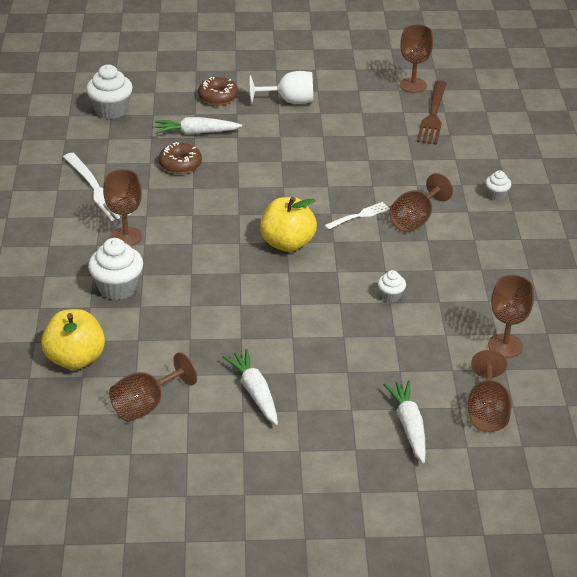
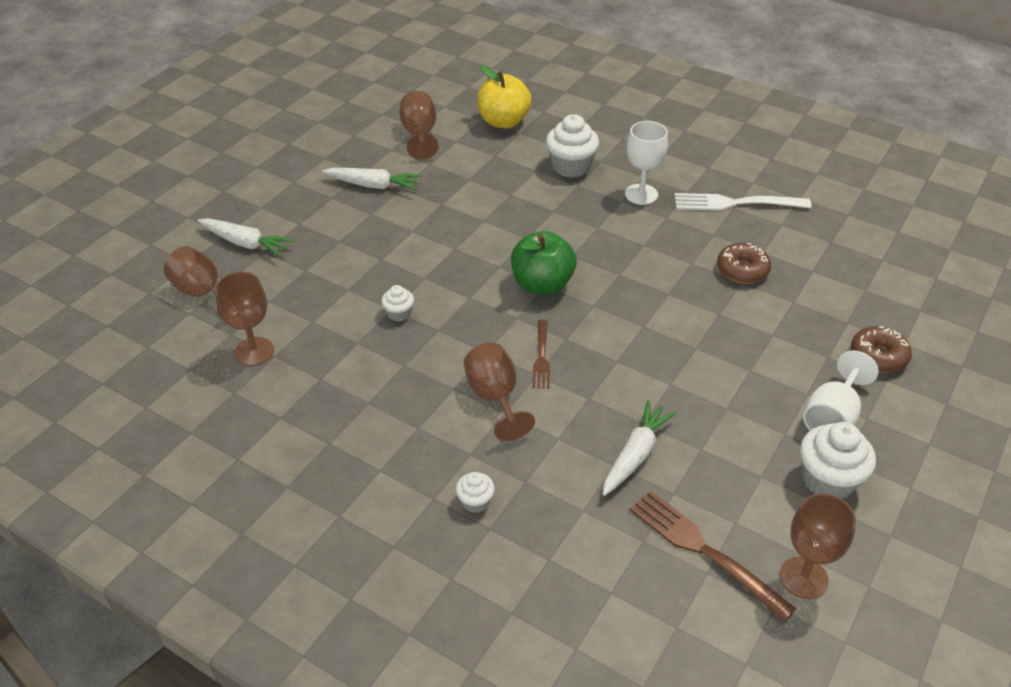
camera: 125 degrees right, 5 degrees up
(111, 110) = (893, 262): white cupcake -> white cupcake (828, 480)
(126, 237) = (641, 194): brown goblet -> white goblet
(196, 133) = (802, 306): white carrot -> white carrot (635, 455)
(287, 243) = (542, 284): yellow apple -> green apple
(359, 216) = (541, 357): white fork -> brown fork

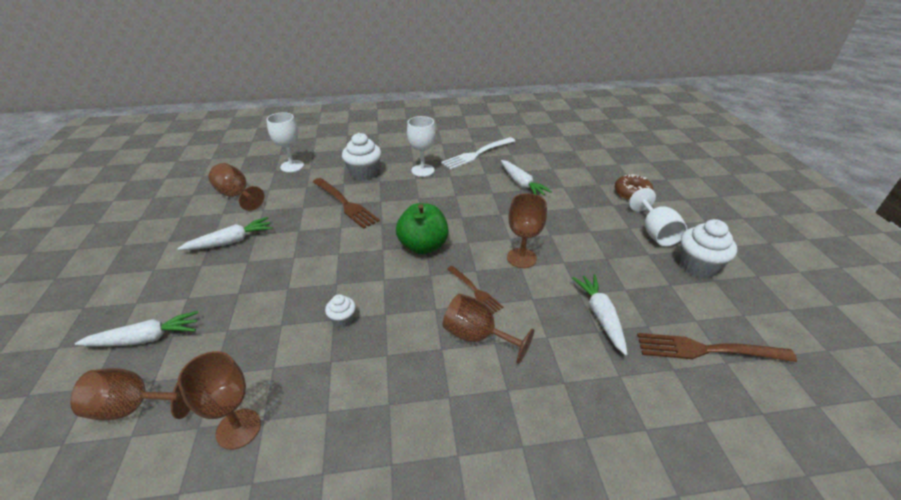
camera: 40 degrees left, 5 degrees down
(475, 501) = (553, 424): white cupcake -> none
(503, 122) = (292, 166): yellow apple -> white goblet
(513, 196) = (345, 204): none -> brown fork
(742, 270) = (521, 184): brown donut -> white carrot
(803, 578) = (764, 328): brown goblet -> brown goblet (521, 258)

